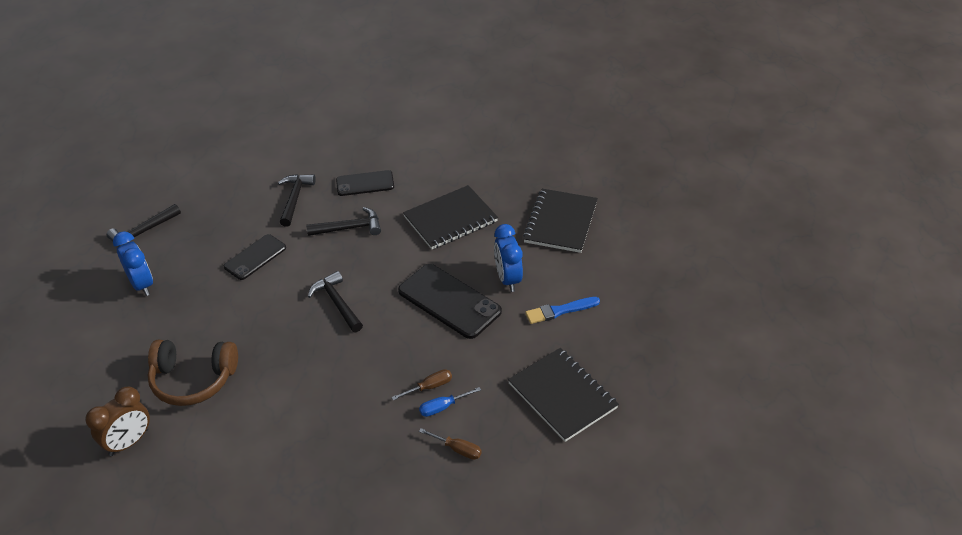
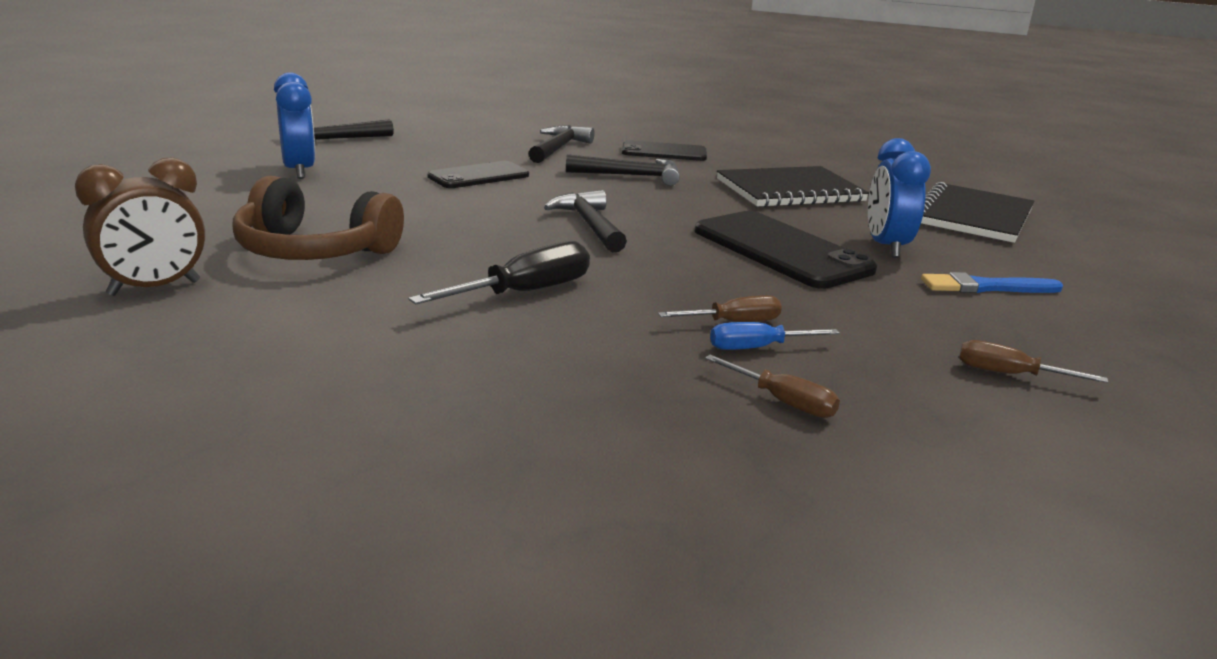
camera: 10 degrees right, 20 degrees down
(318, 390) = (524, 293): none -> black screwdriver
(562, 395) = (1010, 374): black notebook -> brown screwdriver

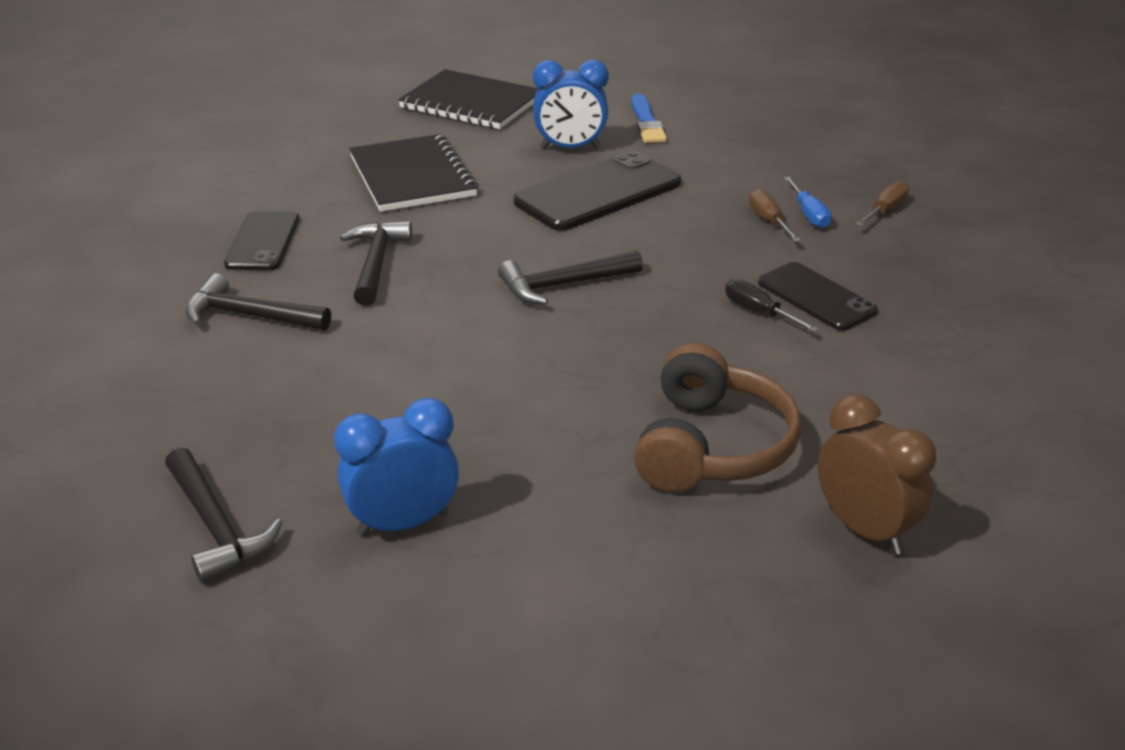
camera: 90 degrees left, 10 degrees up
(479, 176) = (397, 367): black phone -> black phone (816, 297)
(524, 293) = (759, 312): black screwdriver -> black screwdriver, size x0.60
(1010, 374) = (798, 137): brown screwdriver -> none

